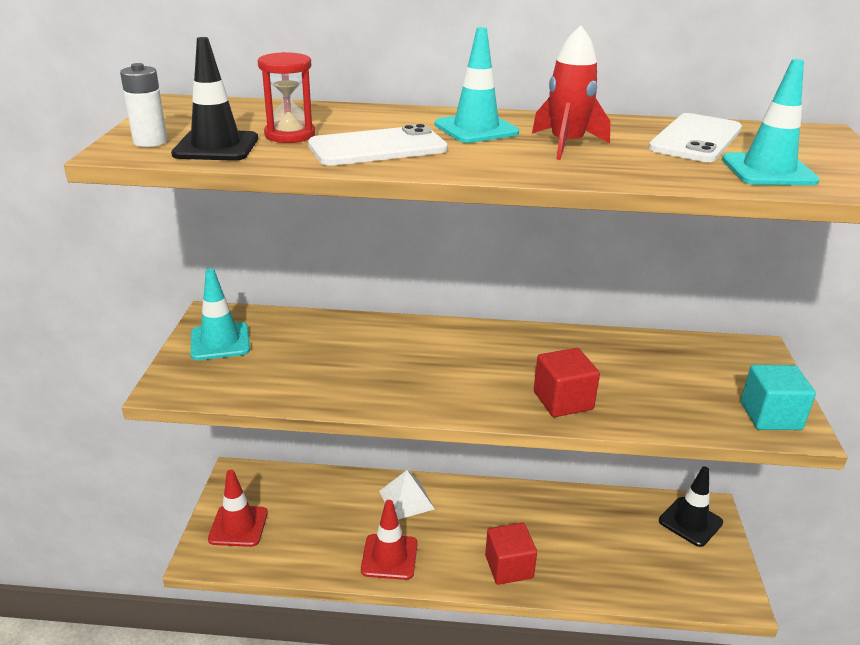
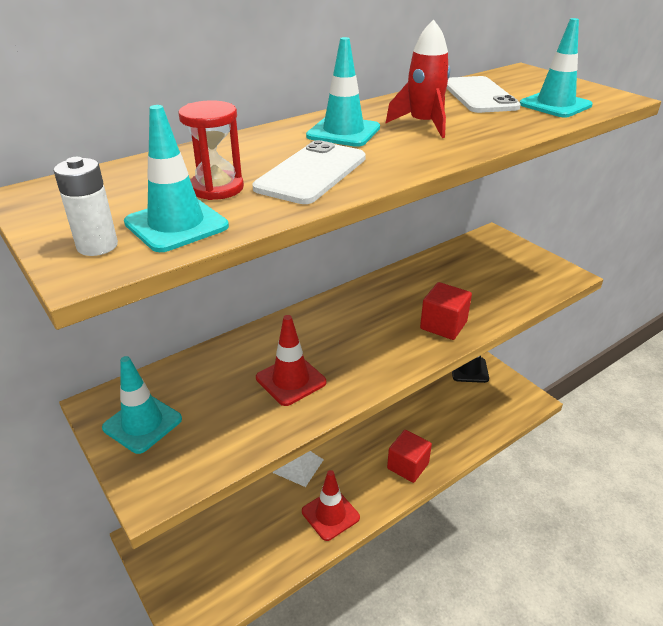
camera: 40 degrees left, 5 degrees up
(216, 147) = (176, 225): black traffic cone -> turquoise traffic cone
(238, 526) = (193, 576): red traffic cone -> red traffic cone (291, 380)
(770, 416) = (548, 274): turquoise cube -> none

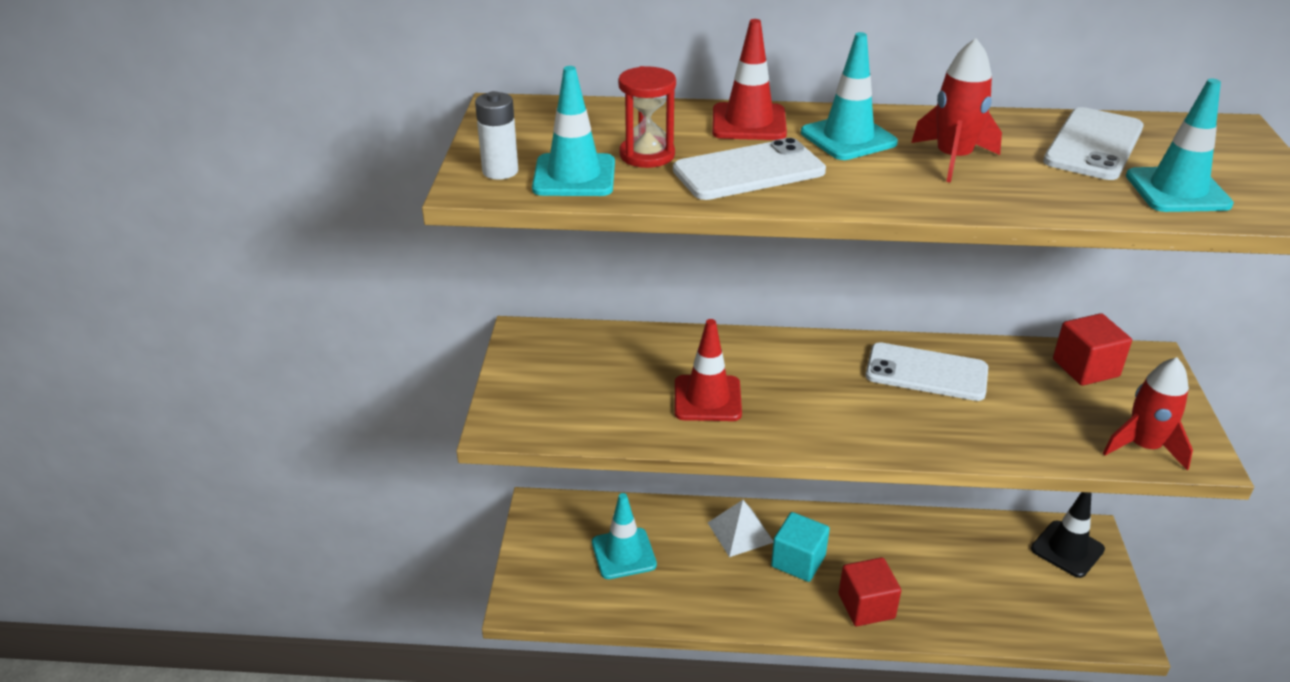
camera: 40 degrees right, 0 degrees up
(142, 423) = (543, 368): turquoise traffic cone -> turquoise traffic cone (623, 554)
(330, 514) = (731, 598): red traffic cone -> red traffic cone (748, 123)
(347, 462) = (798, 561): none -> turquoise cube
(400, 295) = (926, 373): none -> white phone
(443, 325) = (939, 429): red cube -> red cube (1085, 368)
(542, 283) = (1143, 447): none -> red rocket

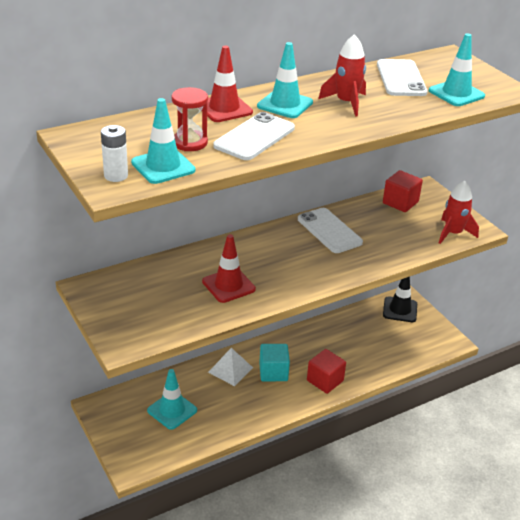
camera: 35 degrees left, 0 degrees up
(926, 373) = (329, 231): white phone -> white phone turned 75 degrees clockwise

